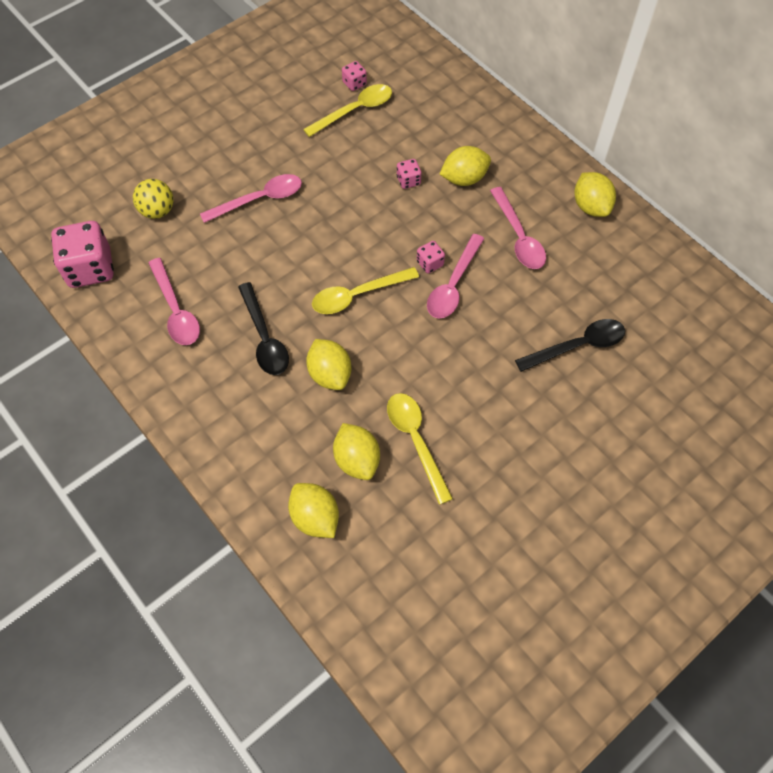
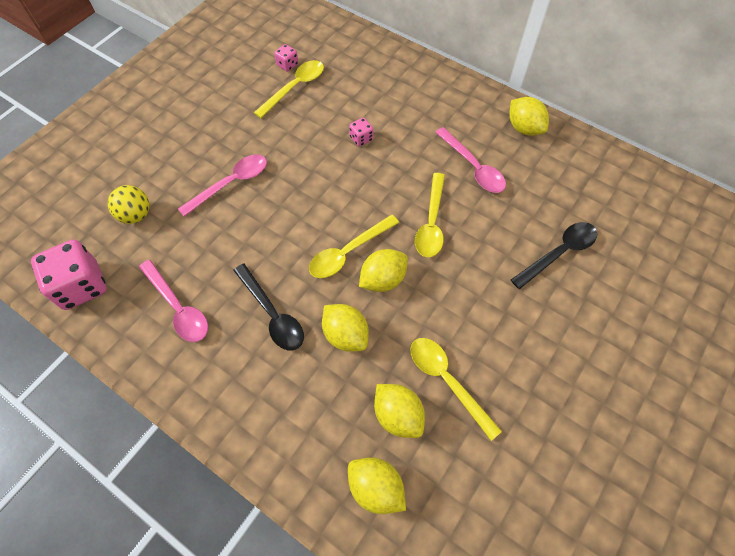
camera: 15 degrees left, 0 degrees up
(430, 263) = (404, 208): pink dice -> none
(453, 285) = (431, 223): pink spoon -> yellow spoon
(464, 179) = (409, 127): yellow lemon -> yellow lemon (383, 279)

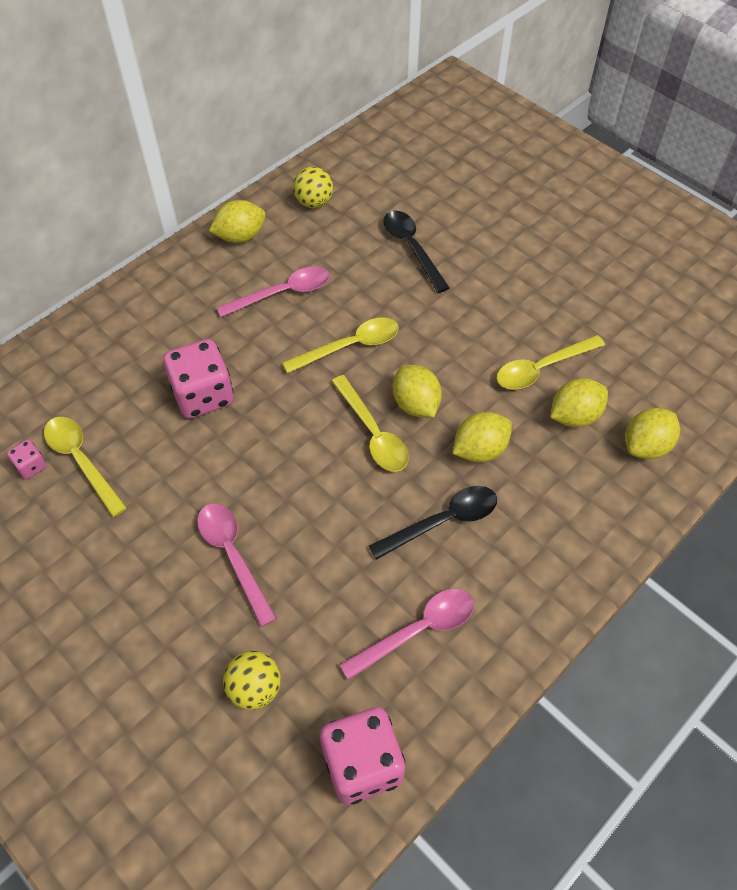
camera: 80 degrees left, 5 degrees down
(361, 138) = (203, 395): pink dice -> pink dice, size x2.15
(431, 223) = (350, 346): yellow spoon -> yellow spoon turned 45 degrees counterclockwise
(584, 170) = (314, 202): none -> yellow ball

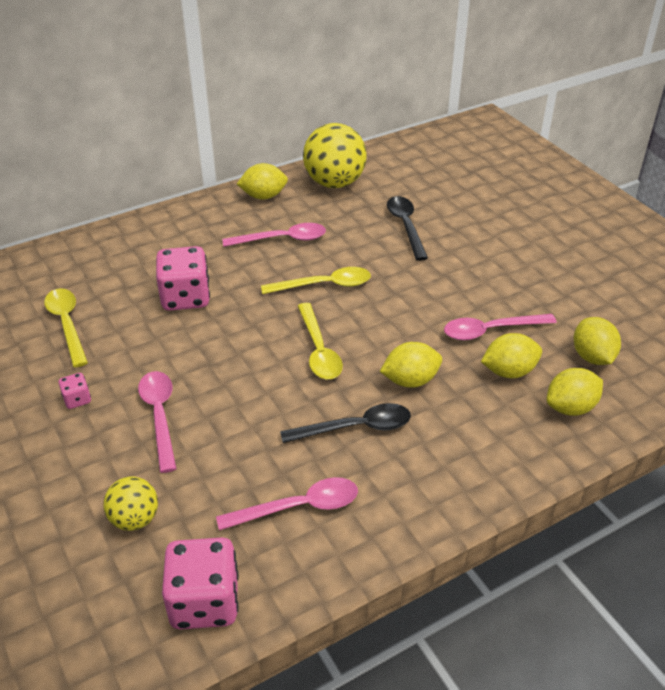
camera: 15 degrees right, 15 degrees down
(31, 466) = (26, 320): pink dice -> pink dice (77, 399)
(314, 202) = (334, 183): yellow ball -> yellow ball, size x1.82
(415, 404) = (365, 336): yellow lemon -> yellow lemon (592, 357)
(541, 368) = (491, 330): yellow spoon -> pink spoon

